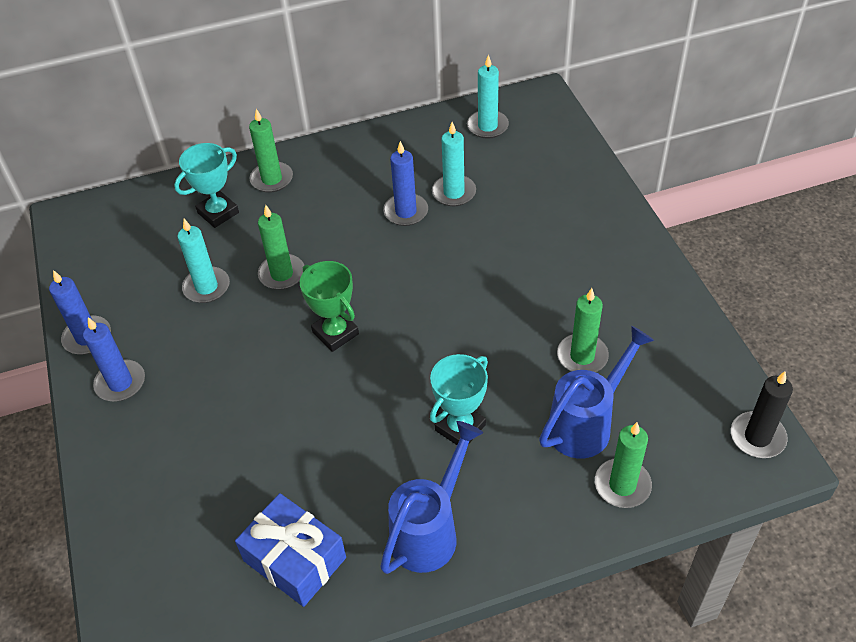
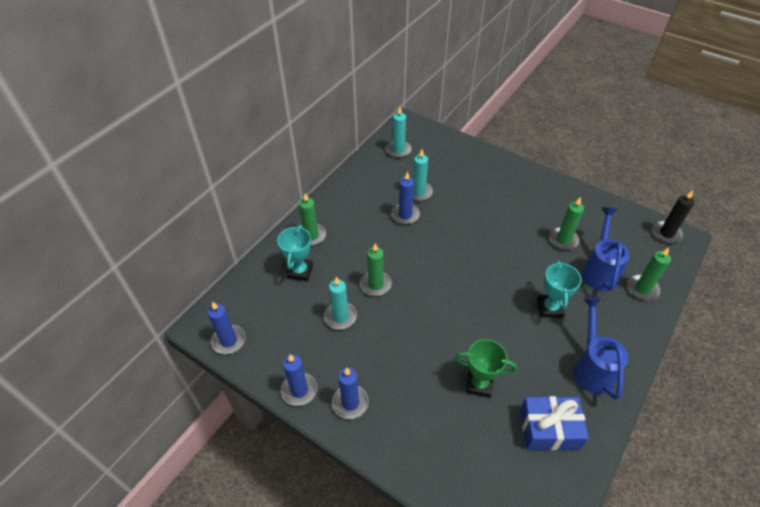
camera: 40 degrees left, 0 degrees up
(76, 245) = (229, 341): none -> blue candle
(335, 333) = (439, 299): green trophy -> green trophy (479, 384)

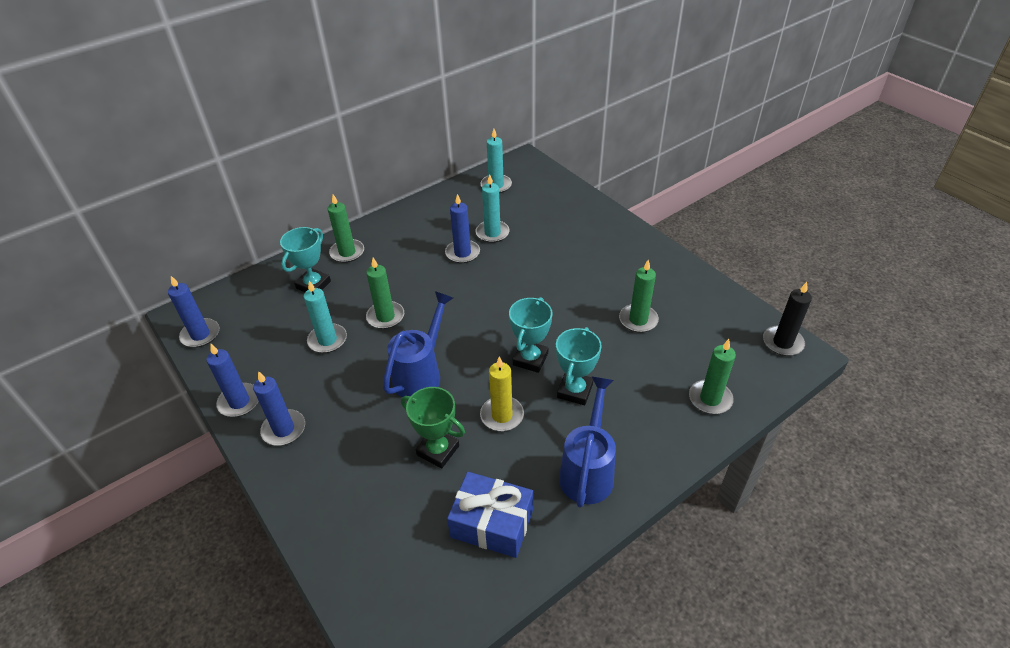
camera: 20 degrees right, 5 degrees down
(505, 291) = (530, 359): none -> turquoise trophy
(509, 342) = (502, 415): none -> yellow candle
(599, 270) = (664, 364): blue watering can -> blue watering can (421, 373)

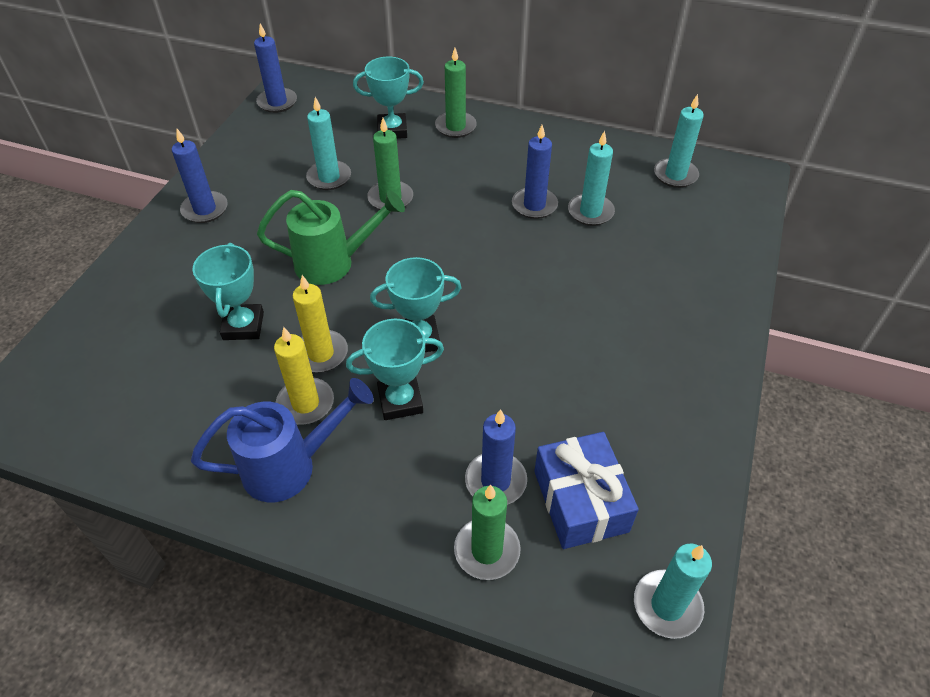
camera: 55 degrees right, 5 degrees up
(239, 402) = (218, 166): blue candle -> blue candle (495, 481)
(421, 373) = (334, 263): blue watering can -> green watering can
(438, 450) = (243, 326): green trophy -> turquoise trophy
(492, 523) = (176, 413): blue gift -> blue gift (580, 501)
(540, 441) = (305, 403): none -> yellow candle
(638, 320) = (566, 412): green candle -> none
(782, 342) = (667, 605): black candle -> turquoise candle

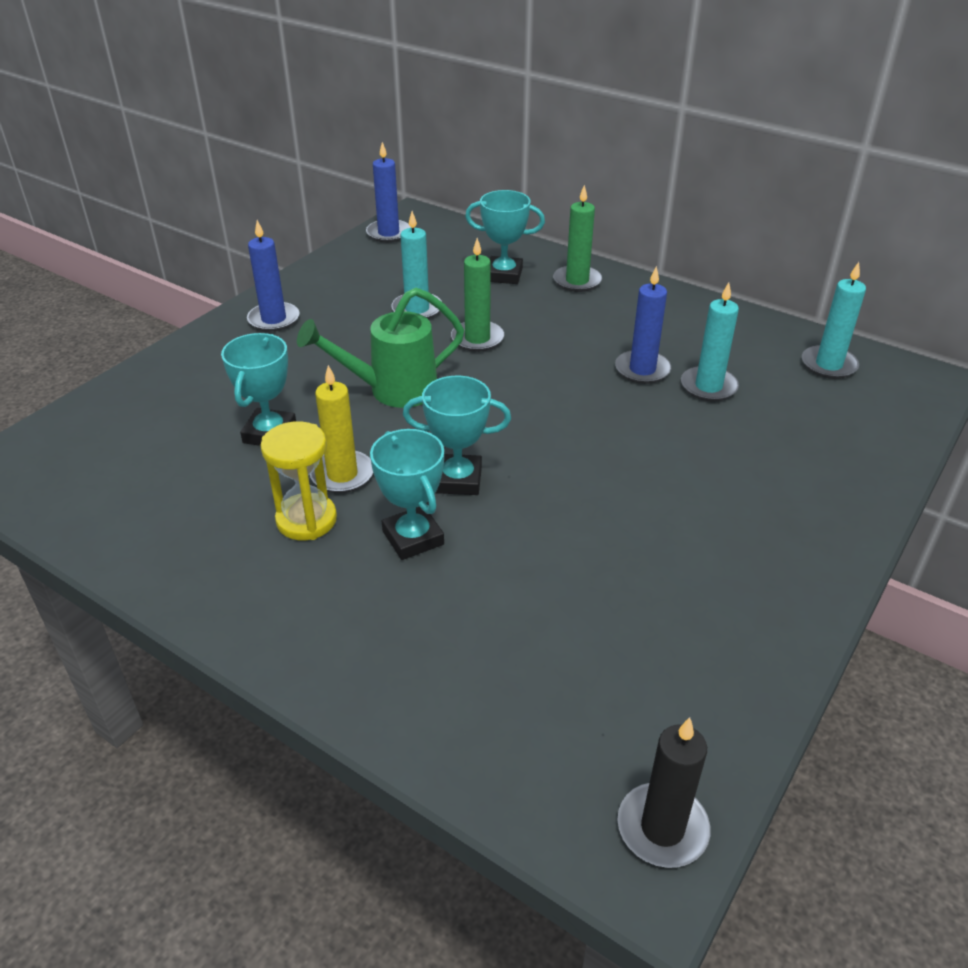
camera: 15 degrees right, 10 degrees down
(291, 466) = (266, 578): blue watering can -> none
(305, 403) = (306, 520): yellow candle -> yellow hourglass
(334, 263) = (391, 390): green watering can -> green watering can turned 150 degrees clockwise
(400, 401) = (413, 538): turquoise trophy -> turquoise trophy turned 60 degrees clockwise
(487, 550) = (456, 714): green candle -> none
(495, 481) = (494, 642): blue candle -> none
(580, 501) = (590, 686): blue gift -> none
(667, 605) = (662, 828): turquoise candle -> black candle

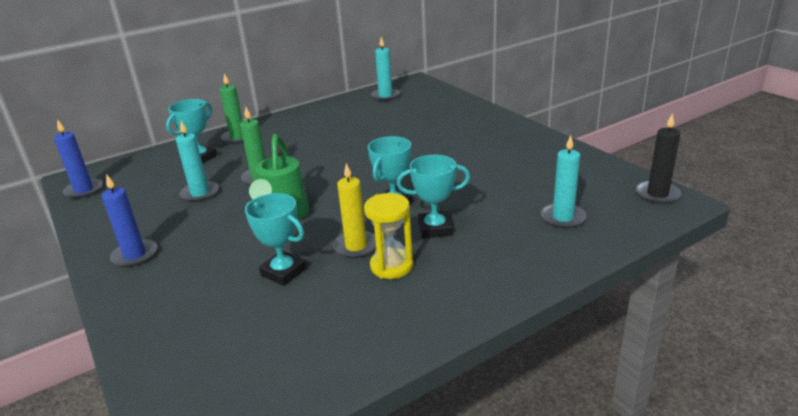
camera: 65 degrees left, 10 degrees down
(642, 370) = (344, 137): blue candle -> none
(708, 386) = (375, 124): turquoise candle -> turquoise candle (563, 217)

